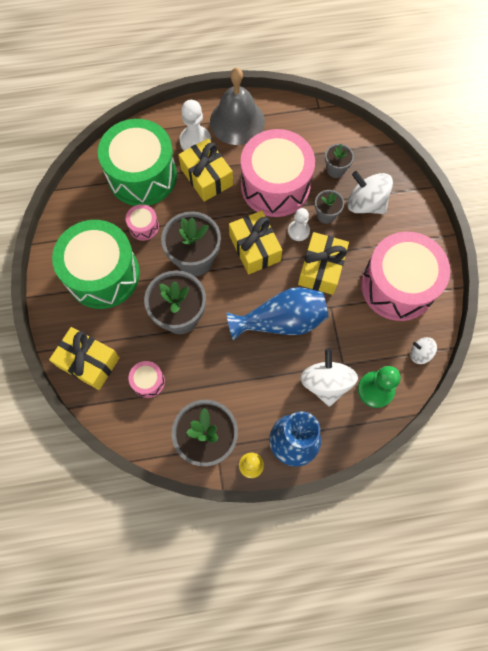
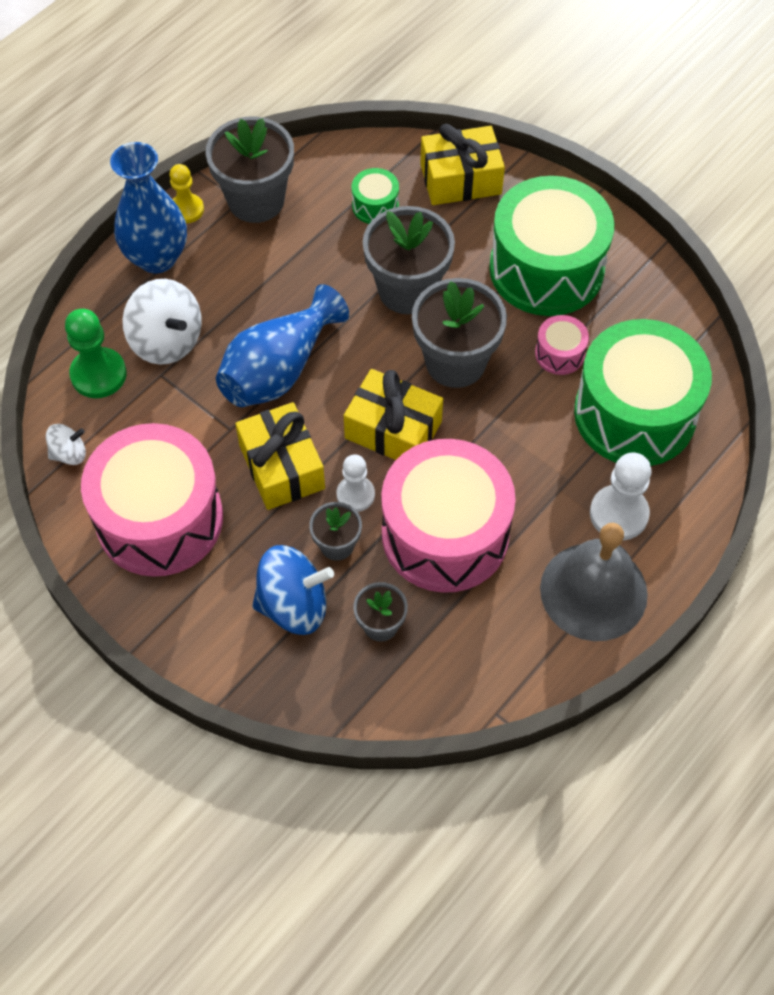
camera: 140 degrees right, 10 degrees down
(148, 381) = (375, 206): pink drum -> green drum
(207, 177) = (549, 475): yellow gift -> none
(365, 203) = (293, 605): white spinning top -> blue spinning top

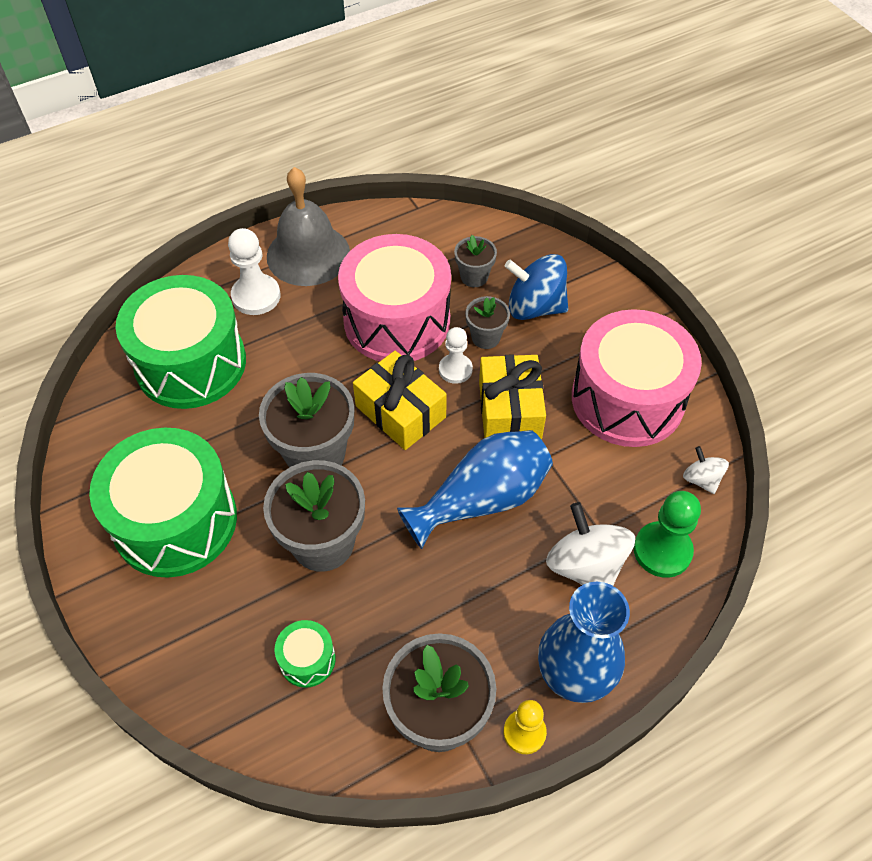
camera: 160 degrees left, 5 degrees down
(69, 454) = (701, 479): white spinning top -> white spinning top turned 60 degrees clockwise
(460, 179) = (196, 663): yellow gift -> none
(559, 353) = (218, 433): pink drum -> none

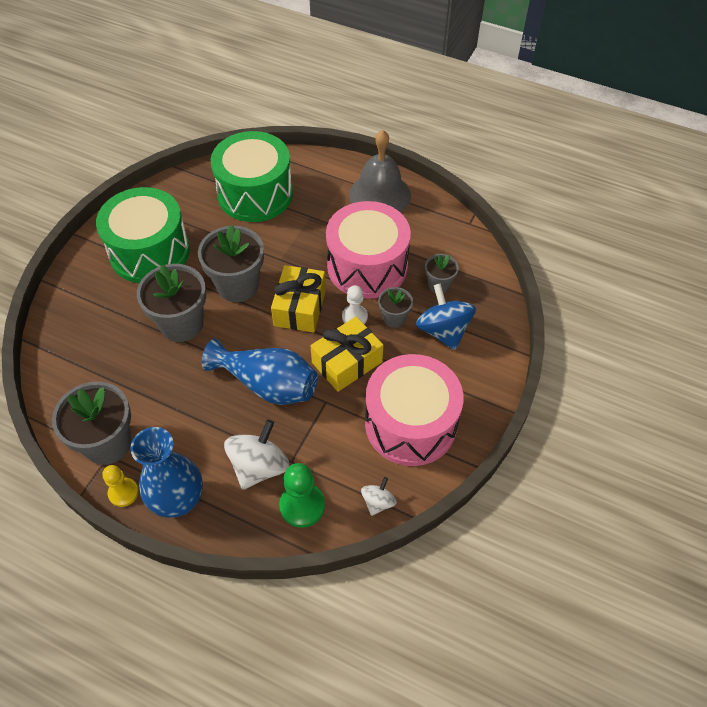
camera: 55 degrees right, 0 degrees up
(256, 296) = (326, 191): white pawn -> none
(307, 659) = (104, 360): green drum -> none

